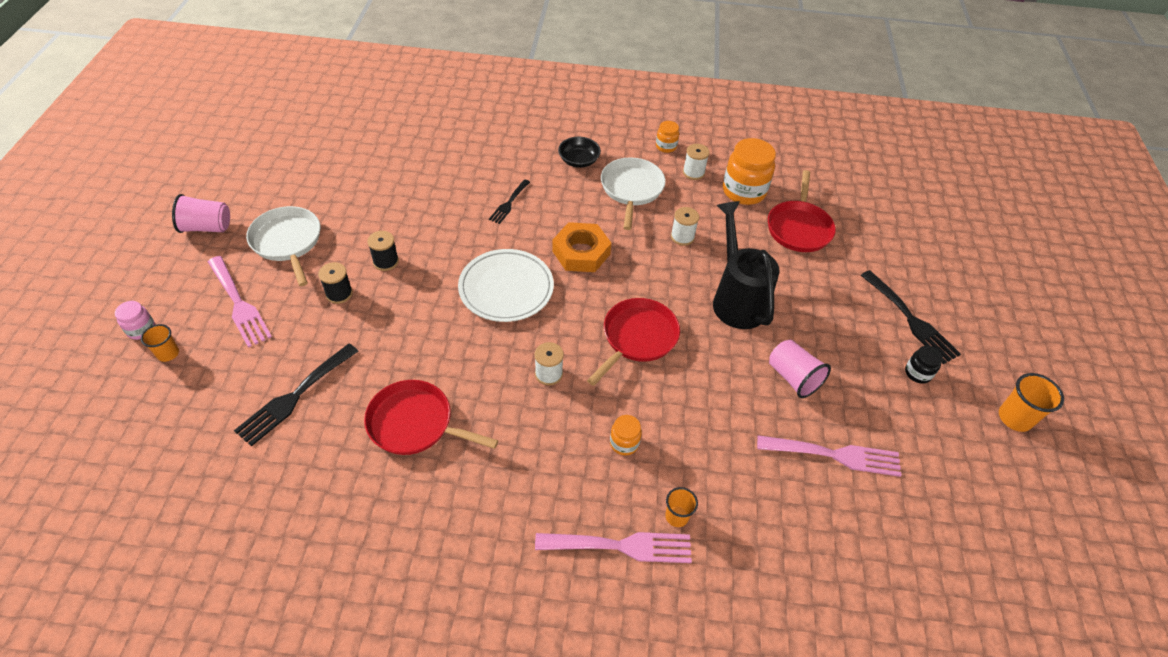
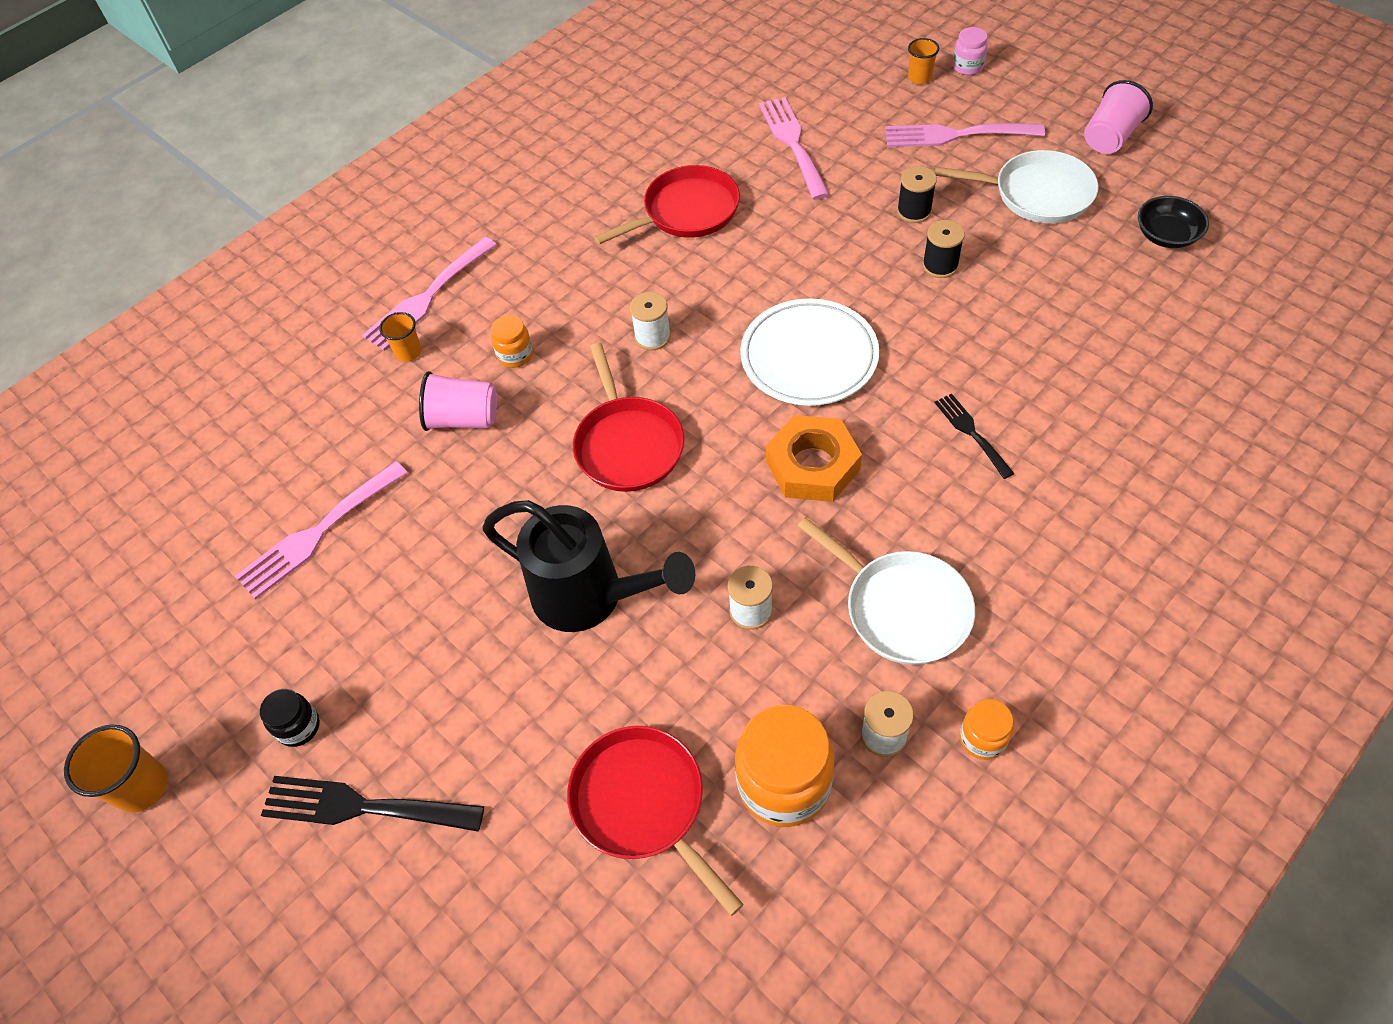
camera: 135 degrees right, 5 degrees up
(295, 396) = (792, 143): black fork -> pink fork
(578, 161) = (1021, 574): black bowl -> black bowl (1166, 235)
(793, 377) = (432, 569): pink cup -> pink cup (463, 419)

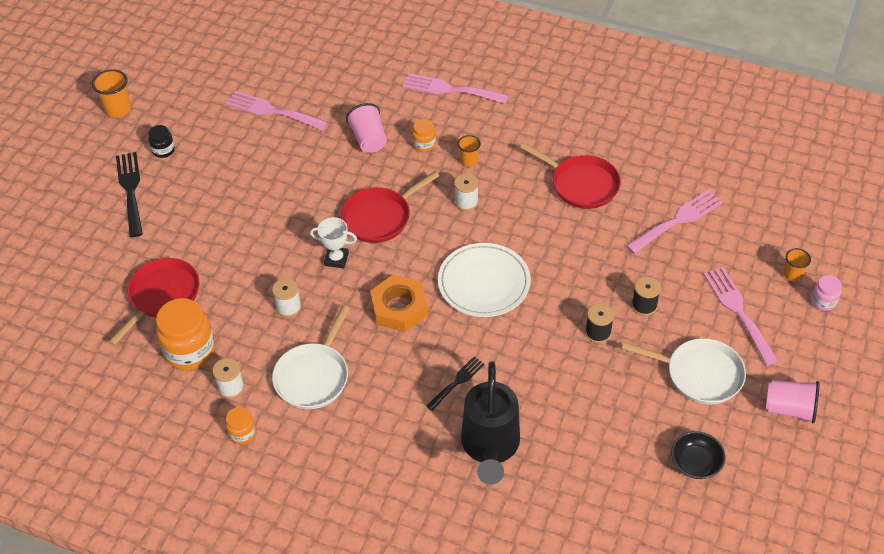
camera: 65 degrees right, 5 degrees down
(408, 352) = (406, 98): orange cup -> orange cup (469, 161)
(590, 597) = (273, 235): black watering can -> black watering can (490, 447)
(683, 521) = (336, 259): none -> white trophy
(1037, 194) = (700, 374): white pan -> white pan turned 60 degrees counterclockwise

